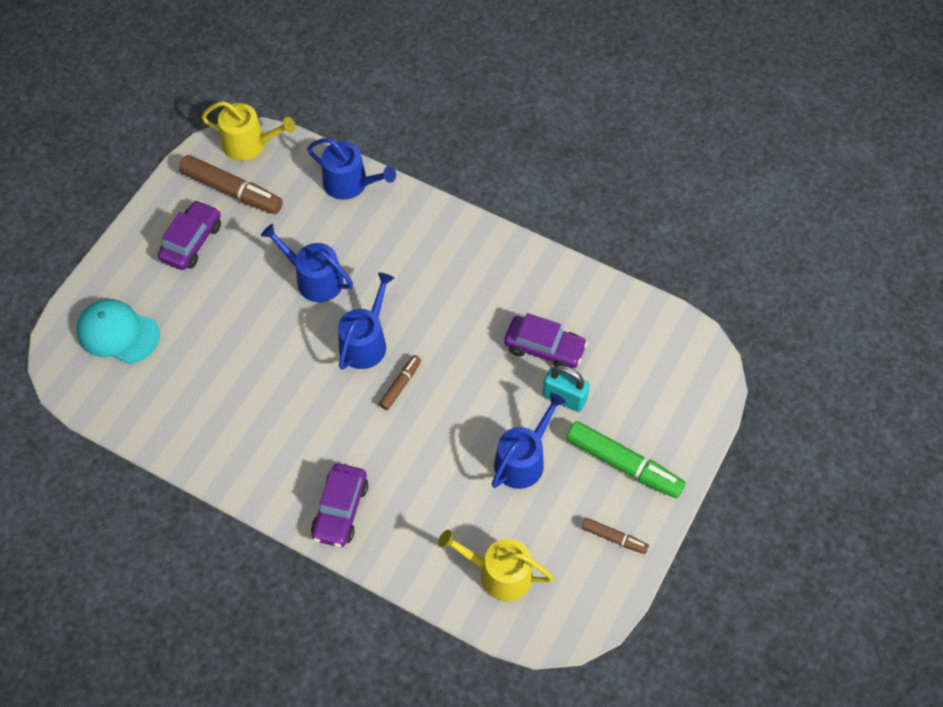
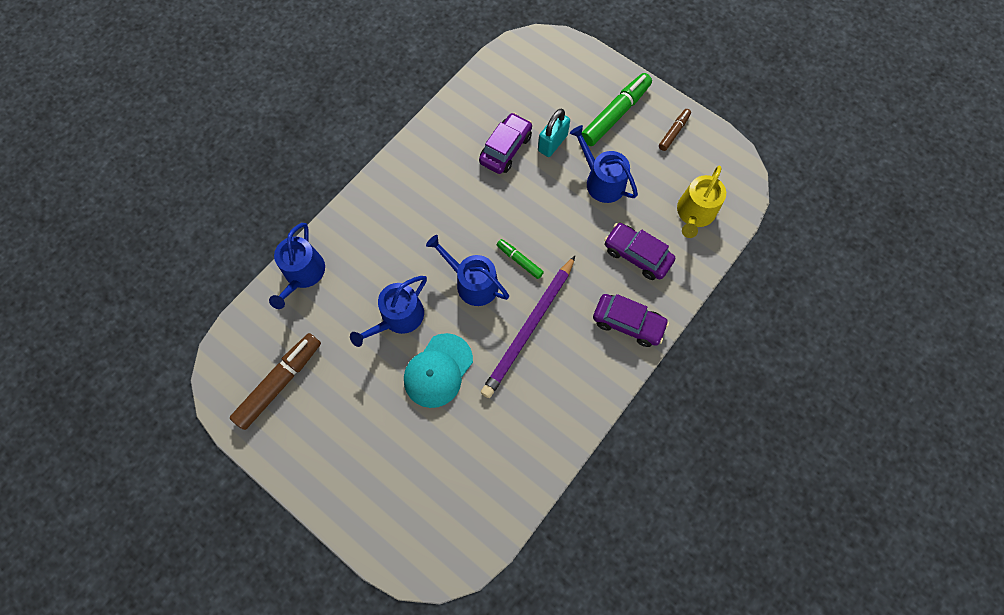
camera: 80 degrees left, 10 degrees up
(118, 333) = (417, 506): turquoise cap -> turquoise cap (438, 370)
(192, 242) = (329, 426): purple car -> purple car (637, 255)
(250, 144) = (229, 360): yellow watering can -> none
(319, 407) = (529, 328): none -> purple pencil
(350, 184) = (303, 274): blue watering can -> blue watering can turned 150 degrees clockwise
(400, 385) = (519, 260): brown marker -> green marker

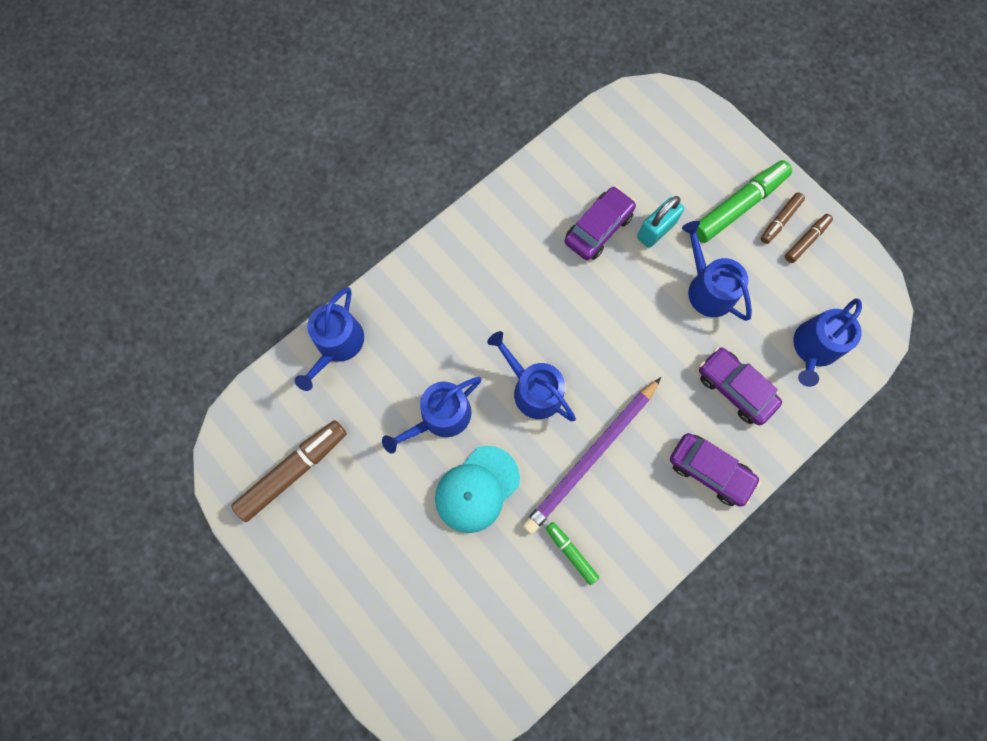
camera: 10 degrees right, 5 degrees up
(519, 260) = (593, 371): green marker -> green marker (571, 552)
(650, 120) = (780, 220): none -> brown marker
(694, 214) = (813, 348): yellow watering can -> blue watering can

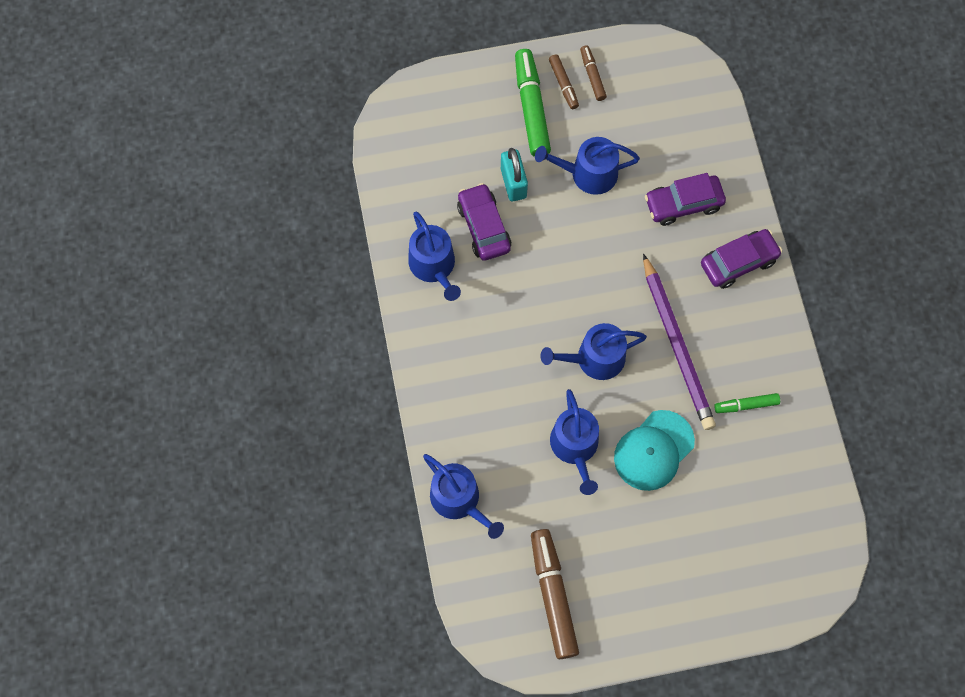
camera: 60 degrees left, 5 degrees down
(477, 489) = (653, 450): turquoise cap -> turquoise cap turned 60 degrees clockwise
(813, 348) = (684, 127): blue watering can -> blue watering can (434, 266)

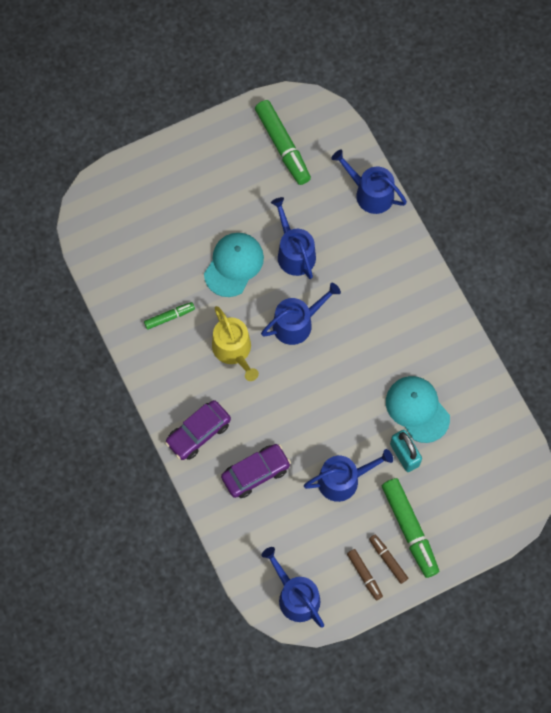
camera: 165 degrees right, 0 degrees up
(434, 266) = (447, 365): blue watering can -> blue watering can (295, 596)
(484, 227) = (417, 409): purple car -> turquoise cap
(553, 595) = (282, 146): brown marker -> green marker
(677, 345) = (234, 350): purple pencil -> yellow watering can

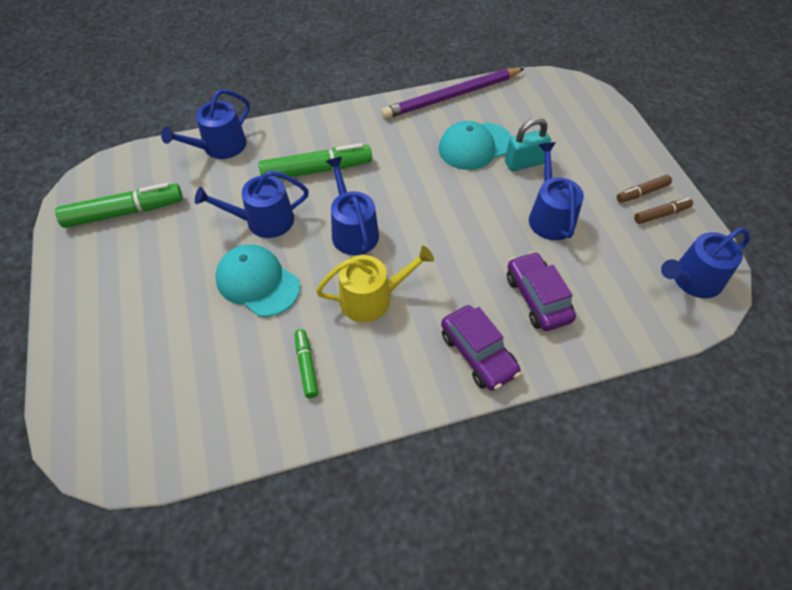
camera: 80 degrees left, 15 degrees down
(409, 529) = (607, 171): green marker -> green marker (317, 170)
(483, 380) = (452, 96): none -> purple pencil

